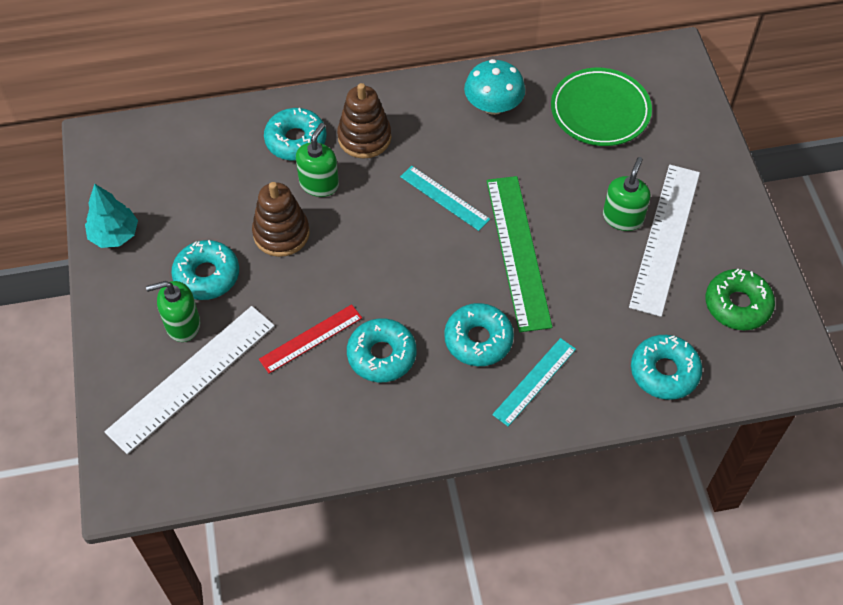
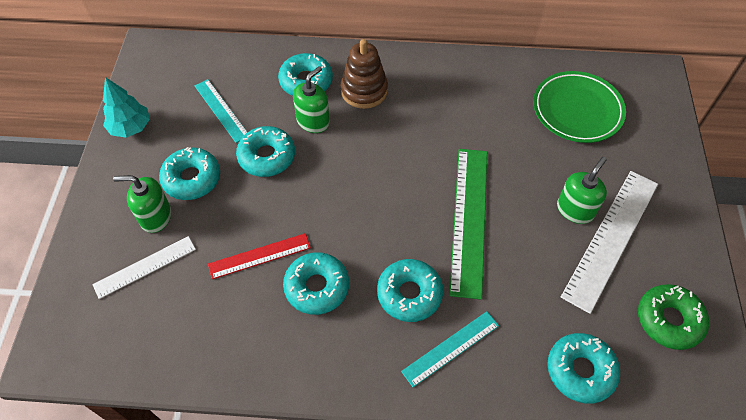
camera: 15 degrees right, 0 degrees up
(192, 378) = (145, 267): white ruler -> white ruler, size x0.58
(281, 233) = (267, 156): brown stacking toy -> turquoise donut
(444, 198) = (417, 156): turquoise ruler -> turquoise ruler (221, 110)
(493, 105) = (483, 86): turquoise mushroom -> none

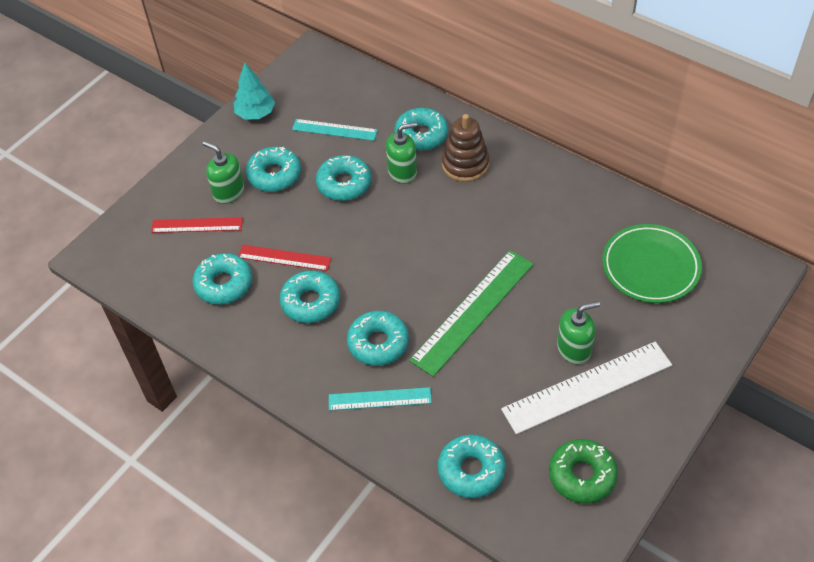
camera: 35 degrees right, 5 degrees down
(145, 267) = (197, 225): white ruler -> red ruler
(216, 314) = (224, 284): none -> turquoise donut
(221, 110) = (334, 130): turquoise ruler -> turquoise ruler turned 75 degrees counterclockwise

